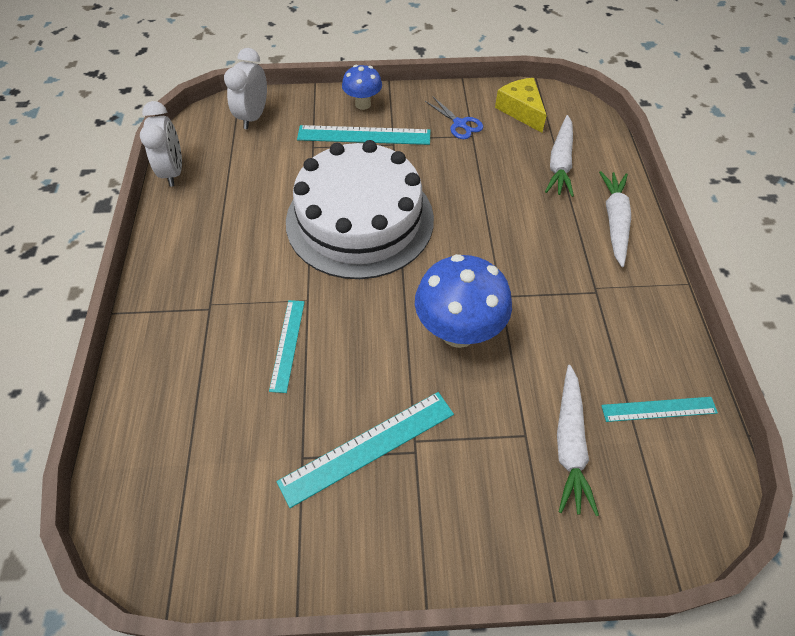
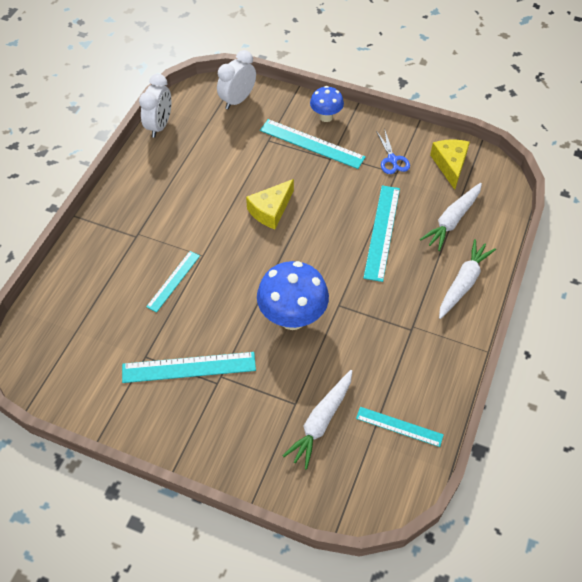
camera: 25 degrees right, 0 degrees up
(360, 220) = (270, 210): white cake -> yellow cheese
(496, 200) = (382, 232): none -> turquoise ruler

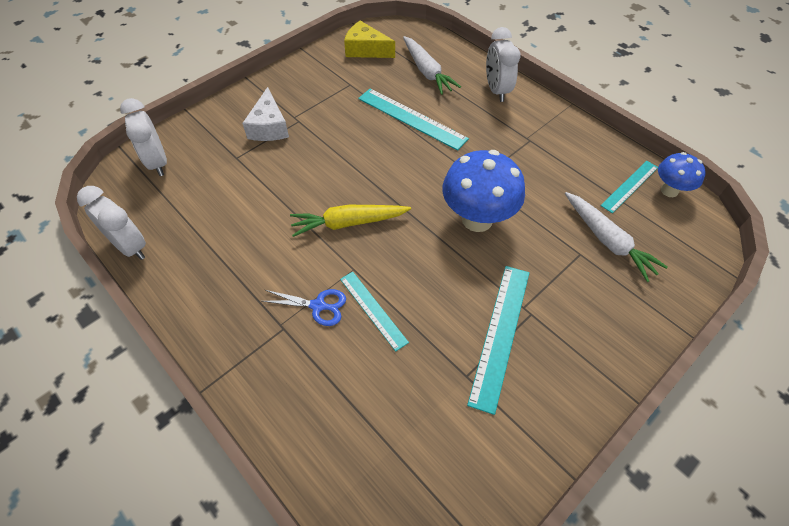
camera: 65 degrees left, 0 degrees up
(243, 235) = (348, 223): none -> yellow carrot
(270, 210) = (331, 188): yellow cheese -> none
(311, 144) = (269, 127): turquoise ruler -> white cheese
(326, 117) = (243, 104): blue mushroom -> blue mushroom (669, 190)
(392, 160) = (333, 81): blue scissors -> blue scissors (318, 306)
(463, 283) = (496, 90): white carrot -> white clock

